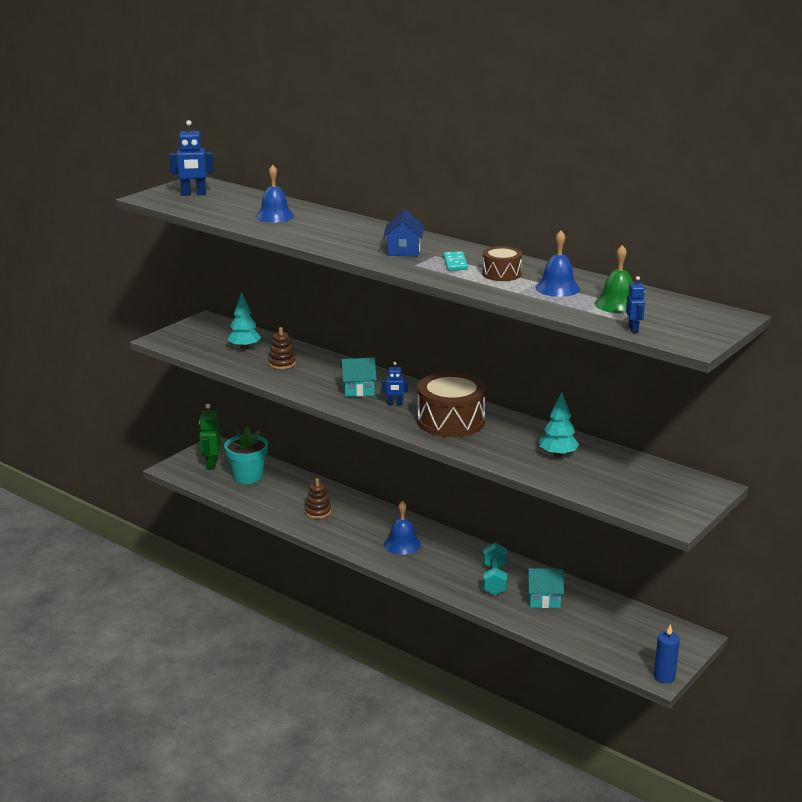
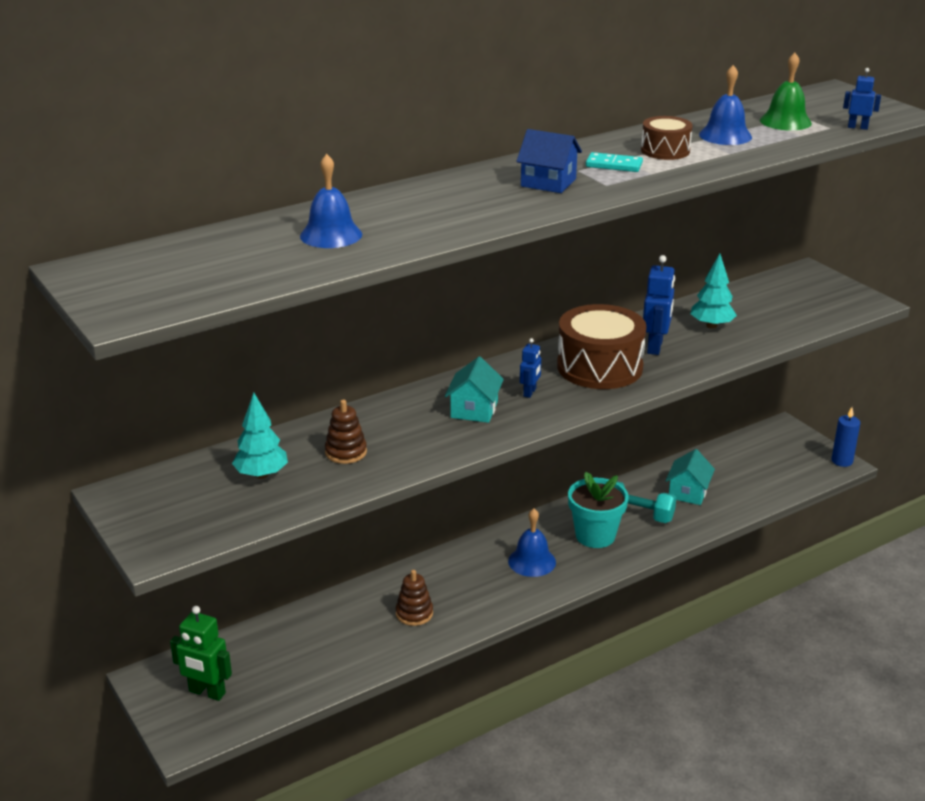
camera: 70 degrees left, 5 degrees up
(193, 194) = (151, 278): blue robot -> blue robot (655, 347)
(248, 476) = (272, 661): turquoise flower pot -> turquoise flower pot (595, 536)

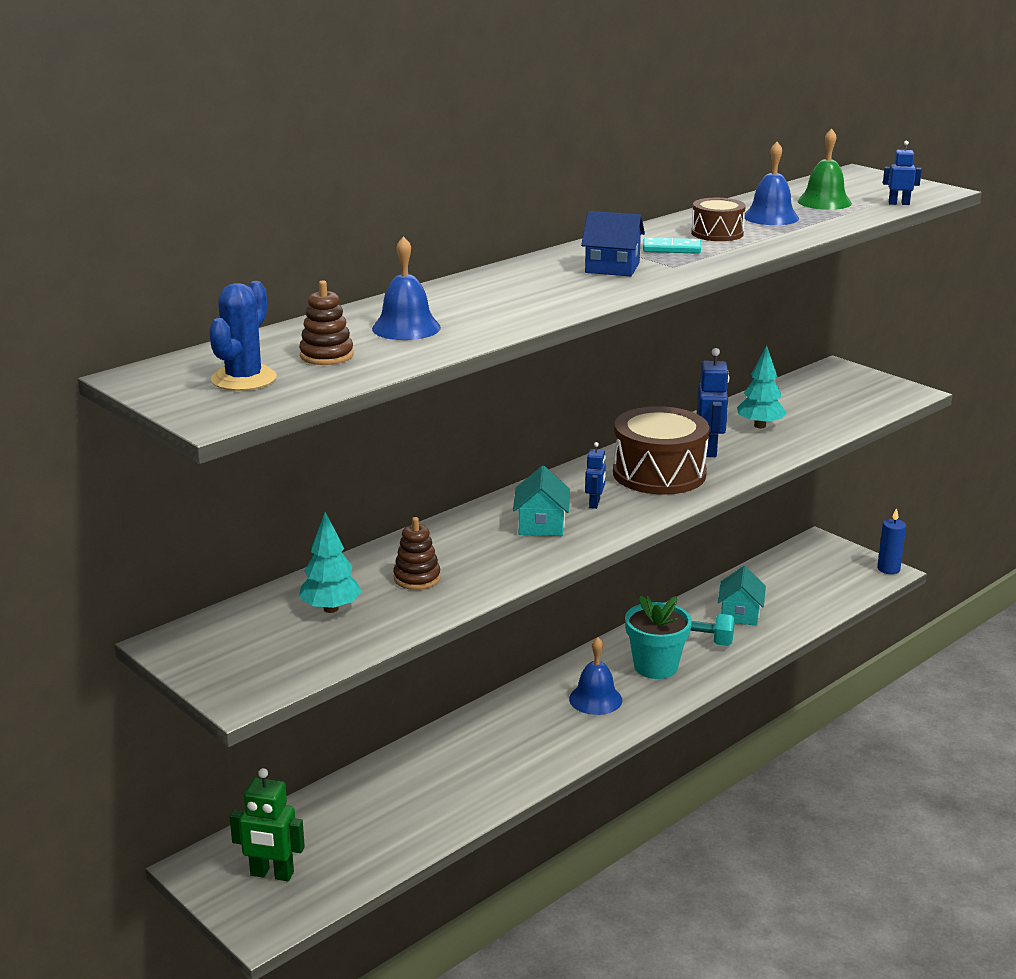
camera: 10 degrees left, 5 degrees down
(165, 278) = (244, 379): none -> blue cactus
(414, 613) = (483, 765): brown stacking toy -> brown stacking toy (326, 355)

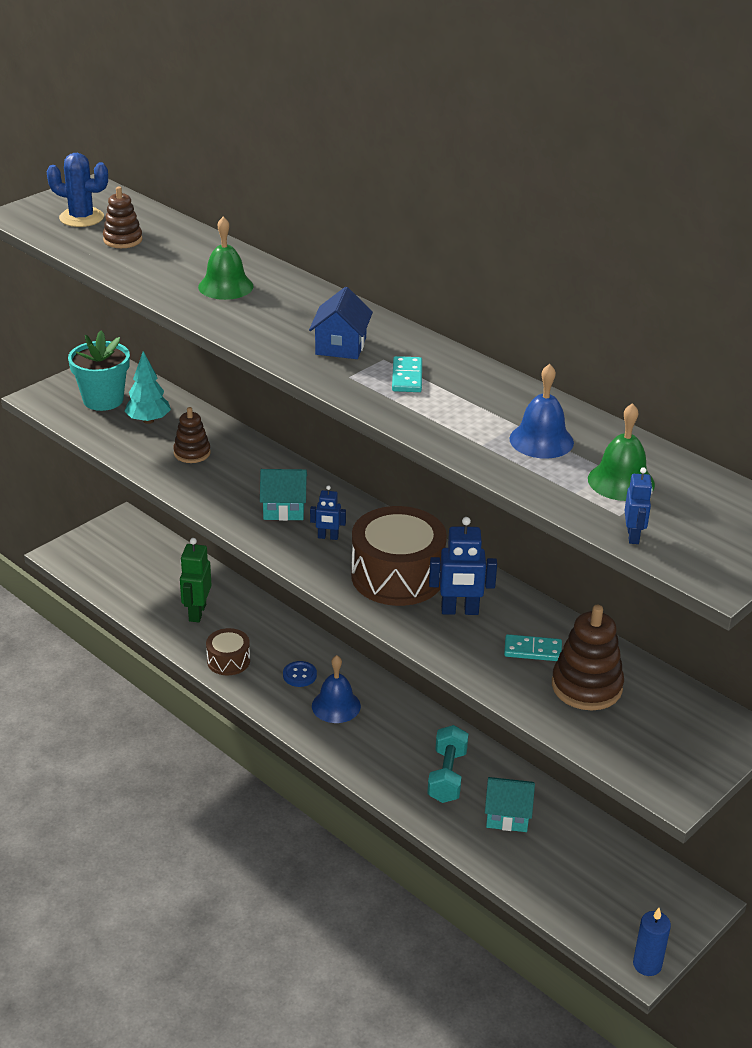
camera: 85 degrees right, 10 degrees up
(272, 874) = (113, 552): green robot -> green robot (197, 612)
(406, 328) = (180, 264): blue bell -> none
(471, 308) = (225, 286): none -> green bell
(545, 721) = (299, 675): none -> blue button
(655, 667) = (395, 747): turquoise flower pot -> turquoise flower pot (103, 400)
(717, 233) = (468, 404): brown drum -> brown drum (228, 661)
(759, 426) = (532, 650): turquoise tree -> turquoise domino
(801, 410) = (586, 686): none -> brown stacking toy

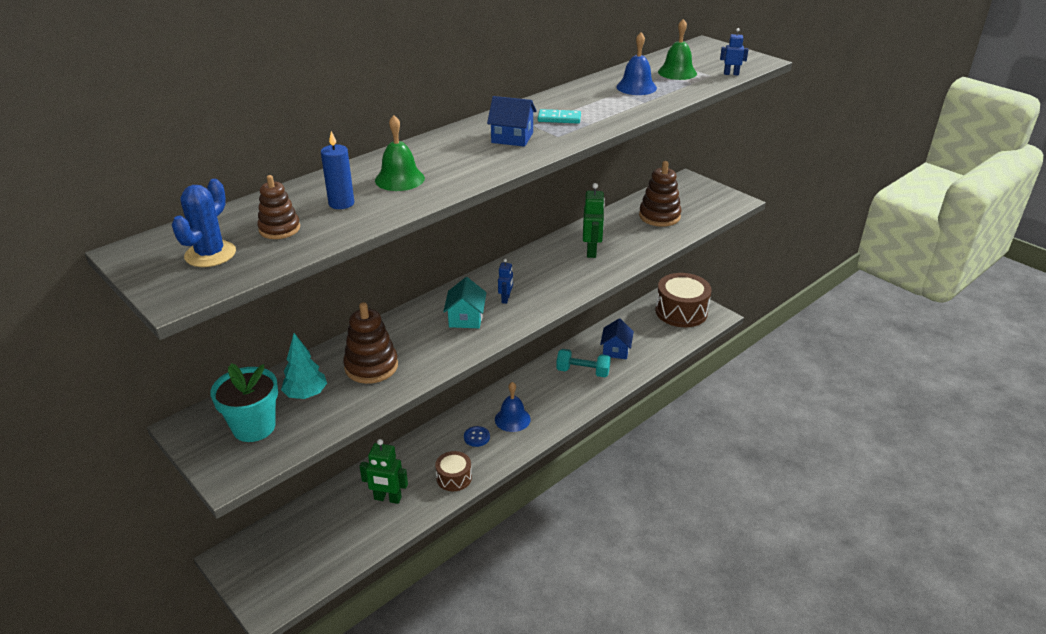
camera: 85 degrees left, 0 degrees up
(192, 453) = (371, 366): brown stacking toy -> brown stacking toy, size x1.59
(397, 576) = (554, 272): brown drum -> brown drum (681, 311)
(459, 611) = (592, 251): blue robot -> green robot
(507, 815) = (616, 350): turquoise house -> blue house
(532, 650) = (629, 230): turquoise domino -> none
(647, 964) = (718, 314): blue candle -> blue candle (341, 203)

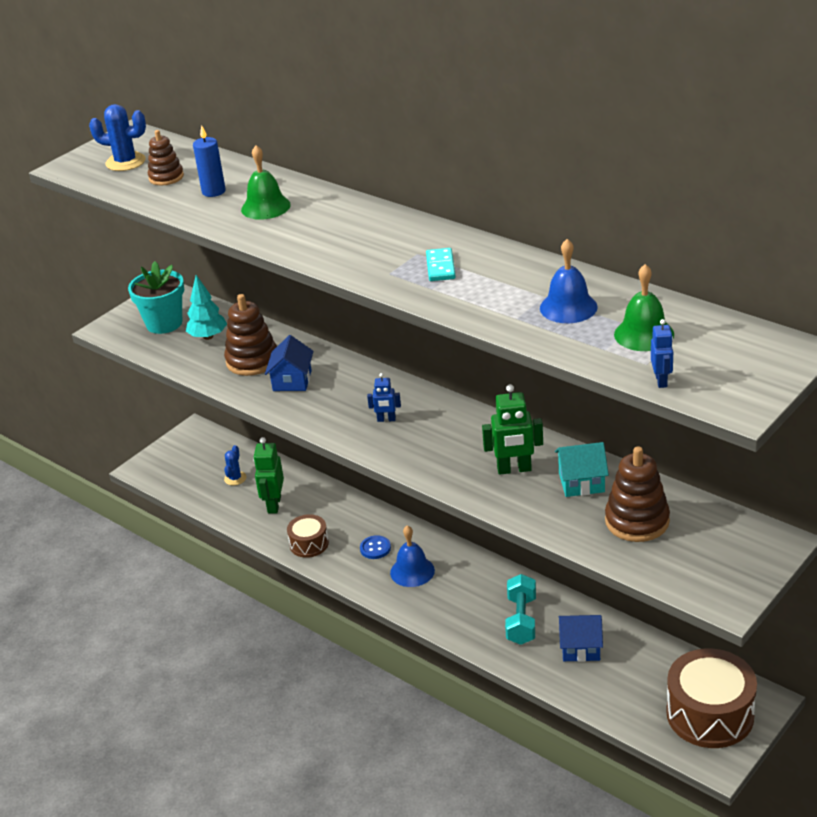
camera: 85 degrees right, 0 degrees up
(331, 526) = (235, 478): none -> blue cactus
(466, 318) = (343, 399): turquoise house -> turquoise house (581, 482)
(512, 138) = (377, 247): blue house -> blue house (292, 381)

